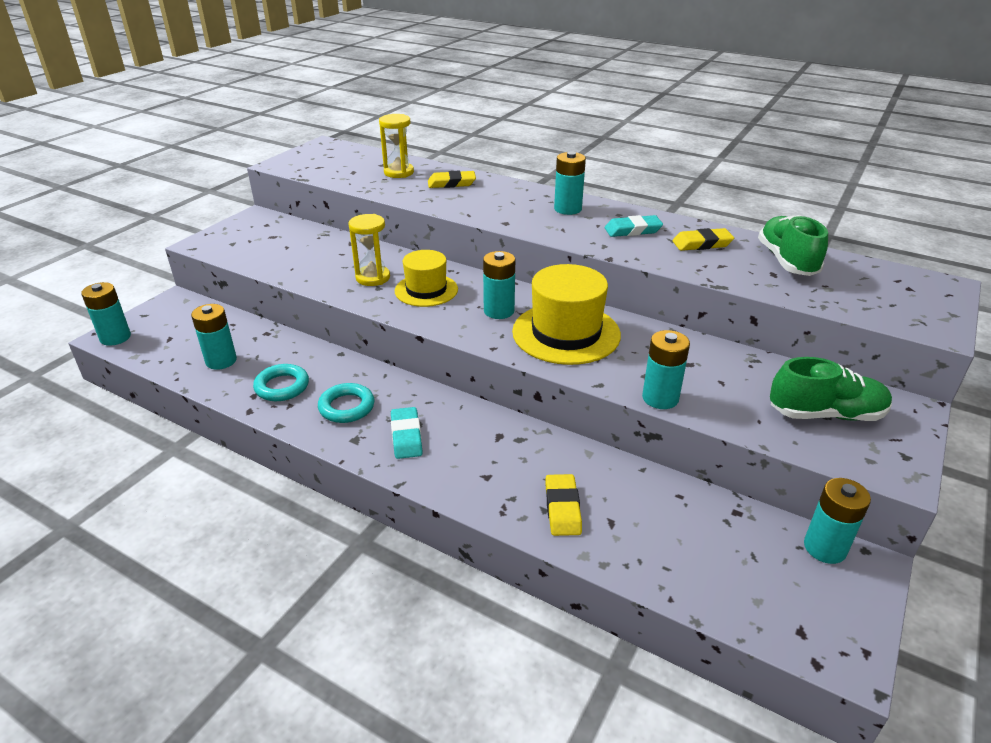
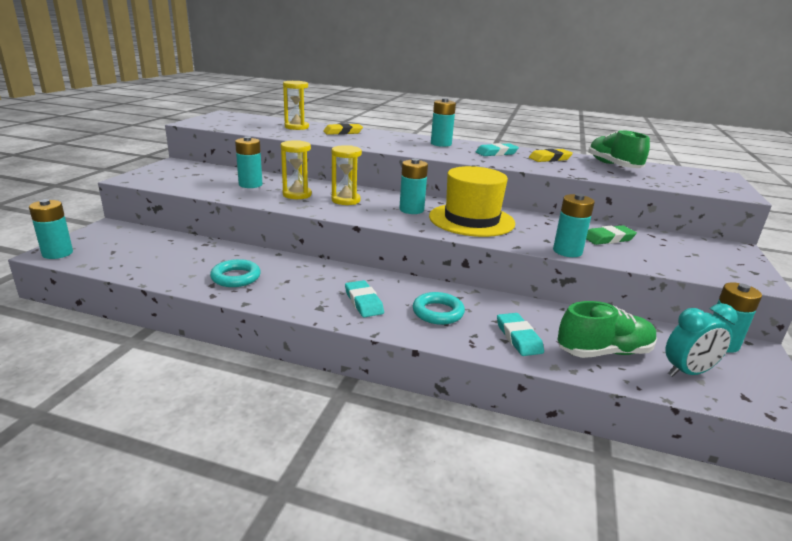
camera: 15 degrees left, 10 degrees down
(221, 361) = (170, 264): turquoise battery -> turquoise battery (250, 184)
(346, 407) = (301, 287): turquoise ring -> turquoise ring (438, 312)
(426, 290) = (346, 200): yellow hat -> yellow hourglass
(562, 508) = (518, 338): yellow eraser -> turquoise eraser
(732, 379) = (608, 239): none -> green eraser
(748, 586) = (688, 372): none -> turquoise clock
(825, 414) = (685, 253): green shoe -> green shoe (604, 352)

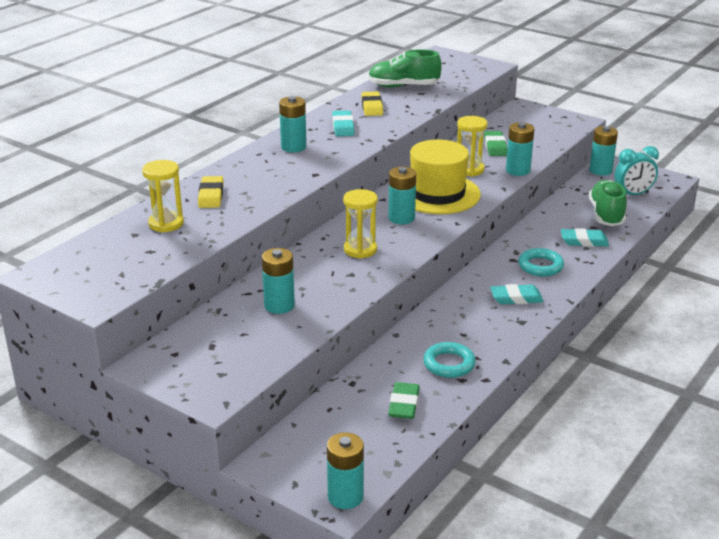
camera: 70 degrees left, 5 degrees up
(174, 264) = (404, 404): none -> green eraser
(297, 195) = (330, 277): yellow hourglass -> yellow hourglass (469, 170)
(688, 372) = (633, 194): turquoise clock -> turquoise clock turned 75 degrees clockwise

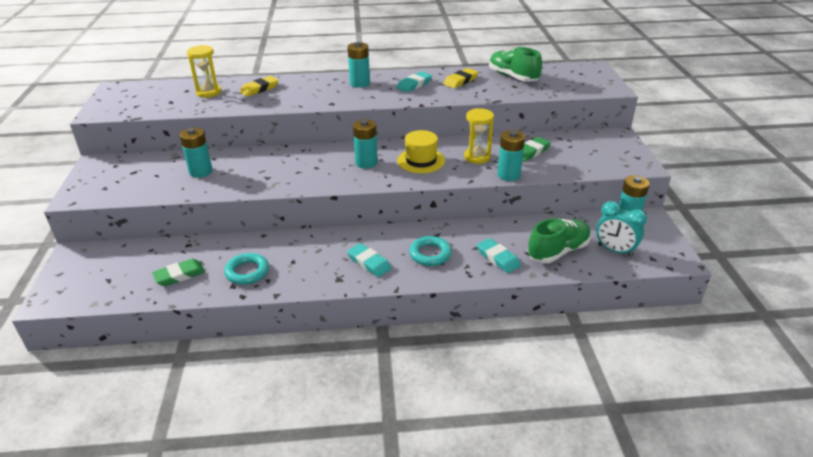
camera: 50 degrees right, 5 degrees up
(345, 497) = (56, 299): turquoise battery -> none
(360, 250) = (303, 167): yellow hourglass -> none
(437, 194) = (421, 161): yellow hat -> yellow hat, size x0.64

